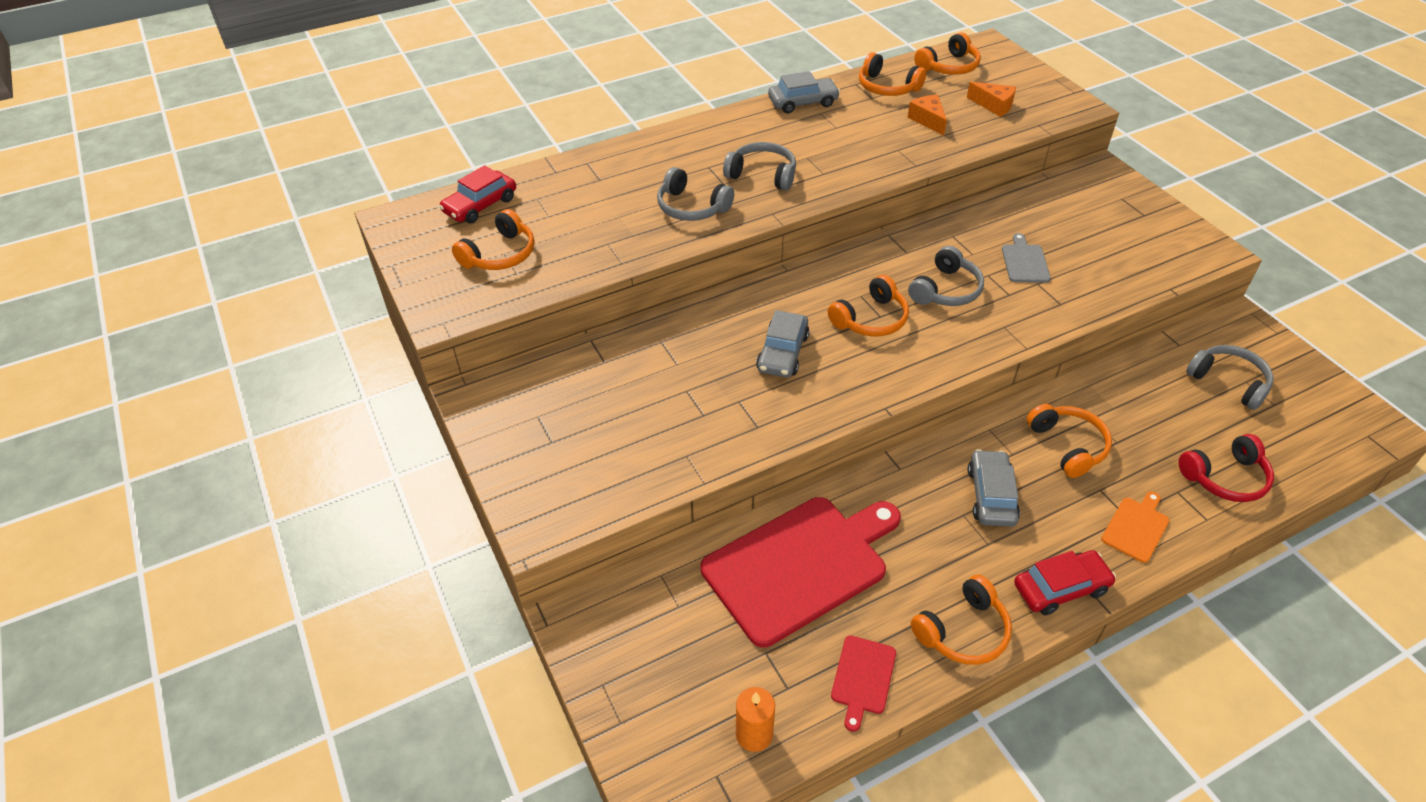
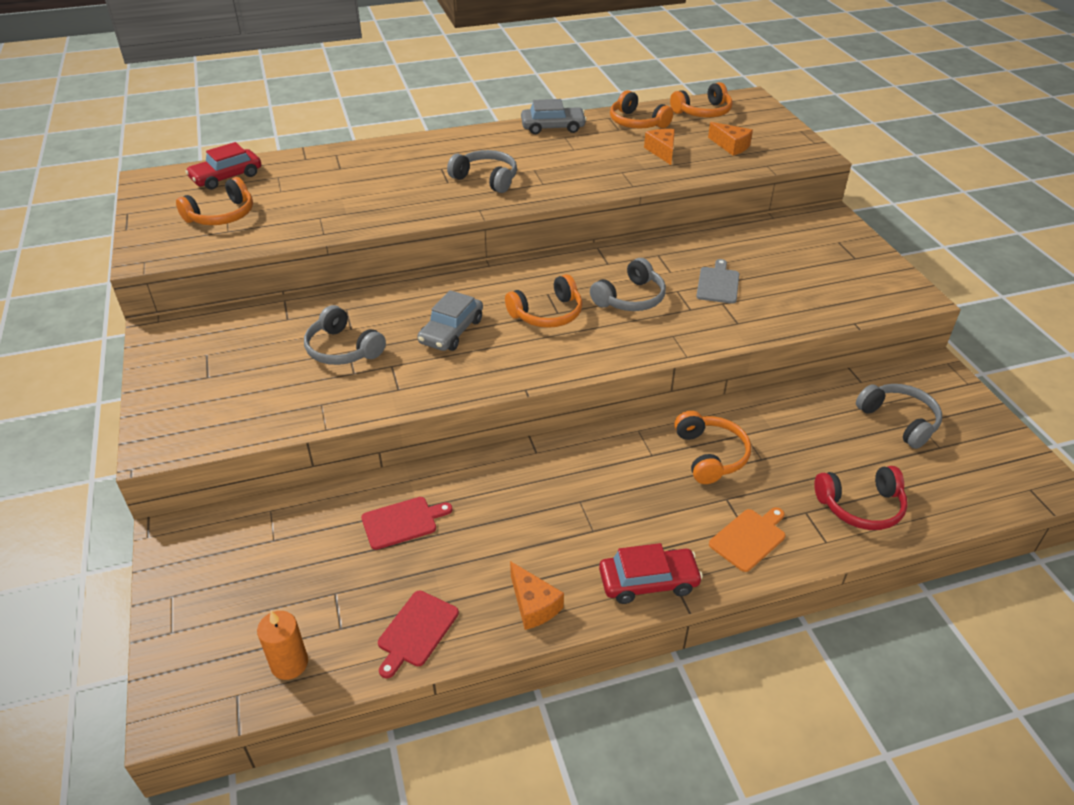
camera: 10 degrees right, 5 degrees down
(691, 207) = (409, 197): grey headphones -> grey headphones (343, 349)
(800, 566) = (402, 522): red cutting board -> red cutting board, size x0.43
(963, 631) = (533, 605): orange headphones -> orange cheese
(991, 495) = (614, 488): grey car -> none

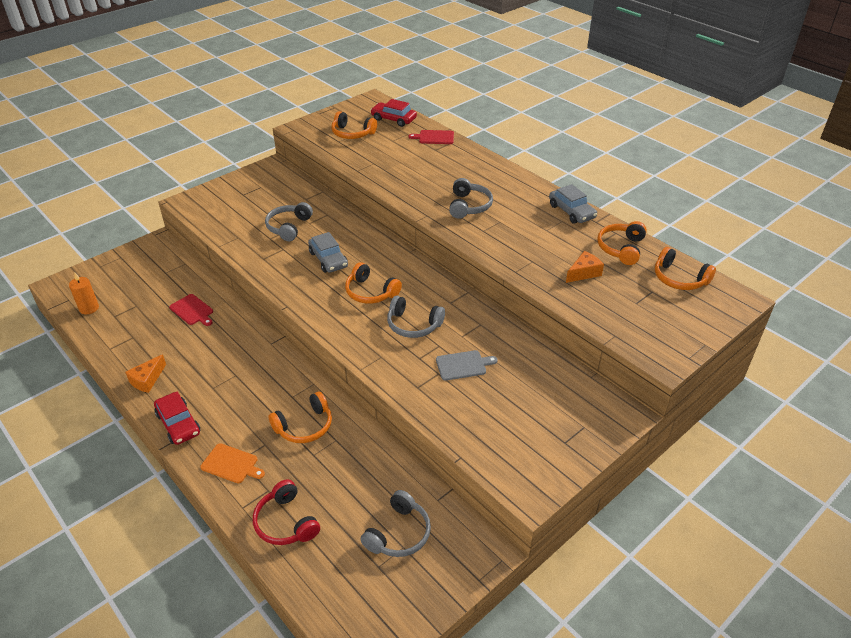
camera: 65 degrees right, 0 degrees up
(416, 631) = (118, 342): red cutting board -> red cutting board (434, 137)
(451, 331) = (328, 259): grey car -> grey car turned 120 degrees counterclockwise
(731, 146) = (630, 308): orange cheese -> none

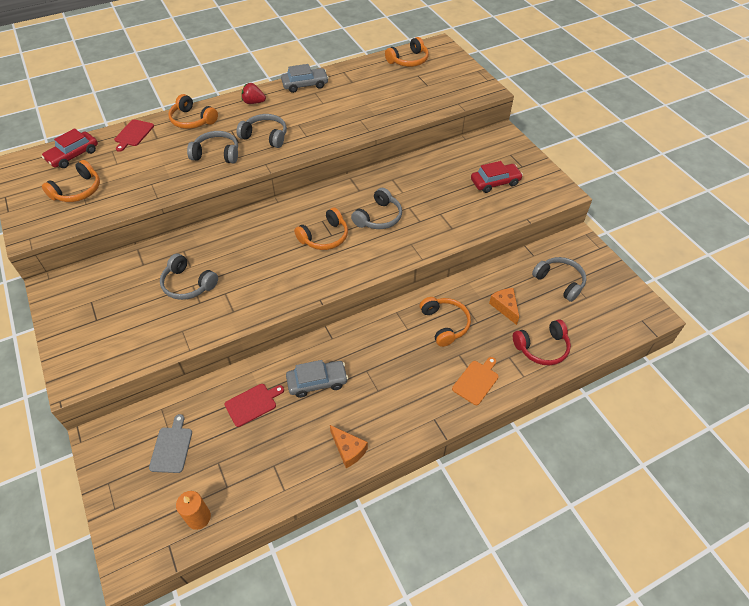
camera: 75 degrees left, 10 degrees up
(178, 424) = (418, 422): red car -> red car (495, 182)
(328, 259) = (261, 260): grey car -> grey car (317, 382)
(428, 185) = (217, 154): none -> grey headphones
(463, 365) = (435, 198): grey cutting board -> grey cutting board (172, 447)
(519, 187) = (253, 102): none -> red strawberry
(584, 273) = (385, 99): orange cheese -> orange cheese (505, 307)
(621, 248) = (364, 74): orange headphones -> orange headphones (192, 120)

